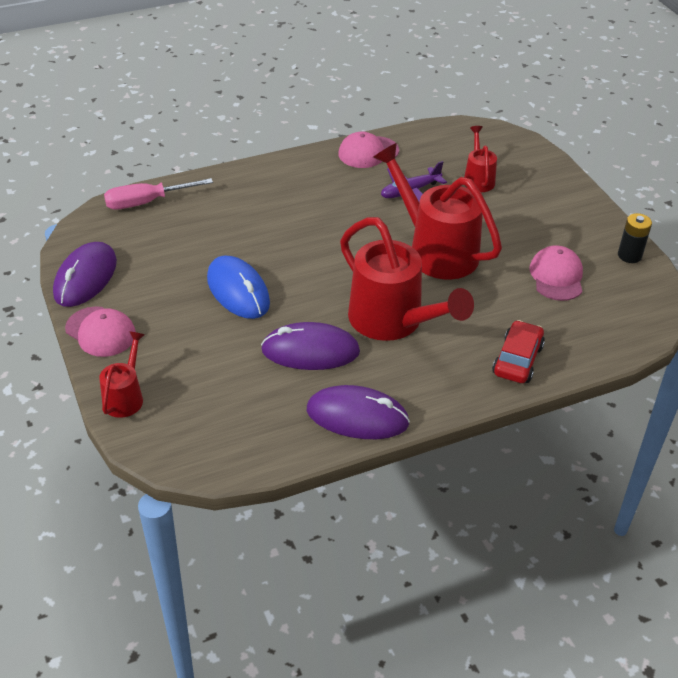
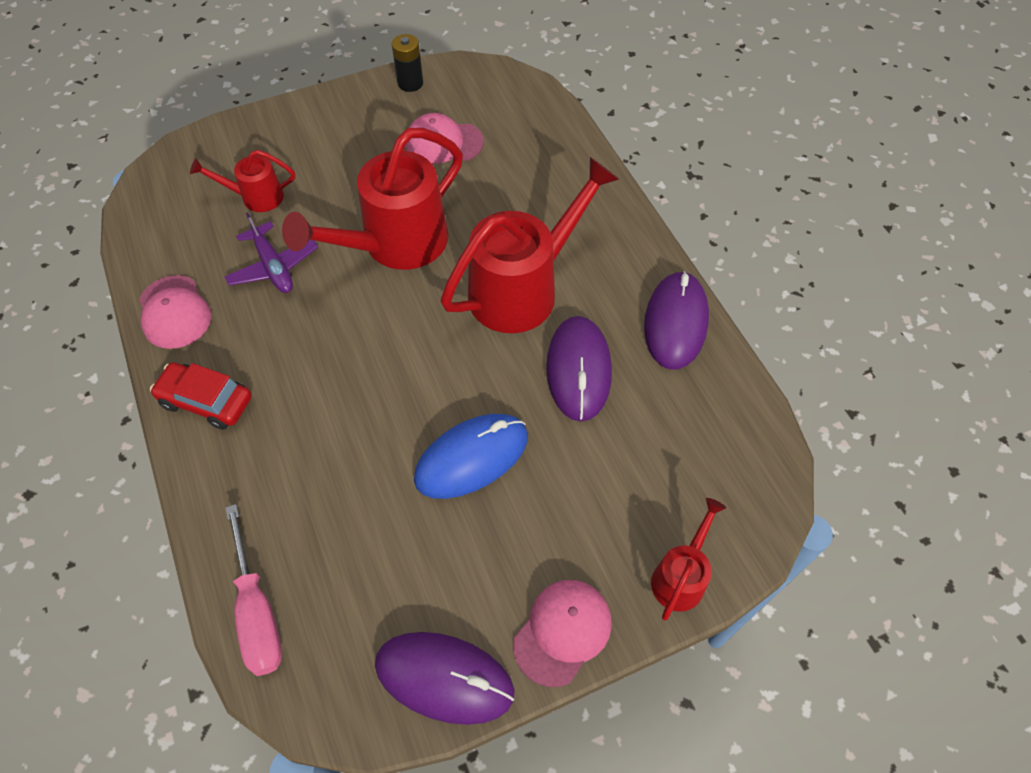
camera: 90 degrees left, 15 degrees up
(125, 397) = (681, 576): red watering can -> red watering can turned 105 degrees clockwise
(517, 360) = (575, 184): red car -> red car (206, 401)

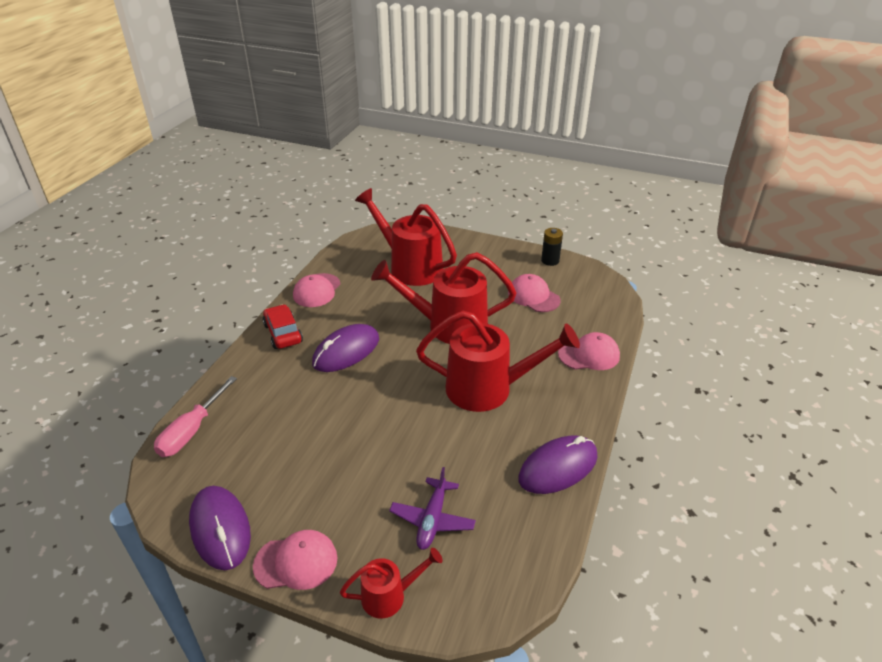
camera: 45 degrees right, 20 degrees down
(256, 197) = (410, 266): red watering can -> red watering can, size x1.99
(273, 267) = (380, 299): purple plane -> purple plane (432, 519)
(471, 458) = (360, 445): blue mouse -> none
(573, 176) = (589, 355): none -> pink cap
(578, 370) = (468, 448): purple mouse -> purple mouse (346, 351)

